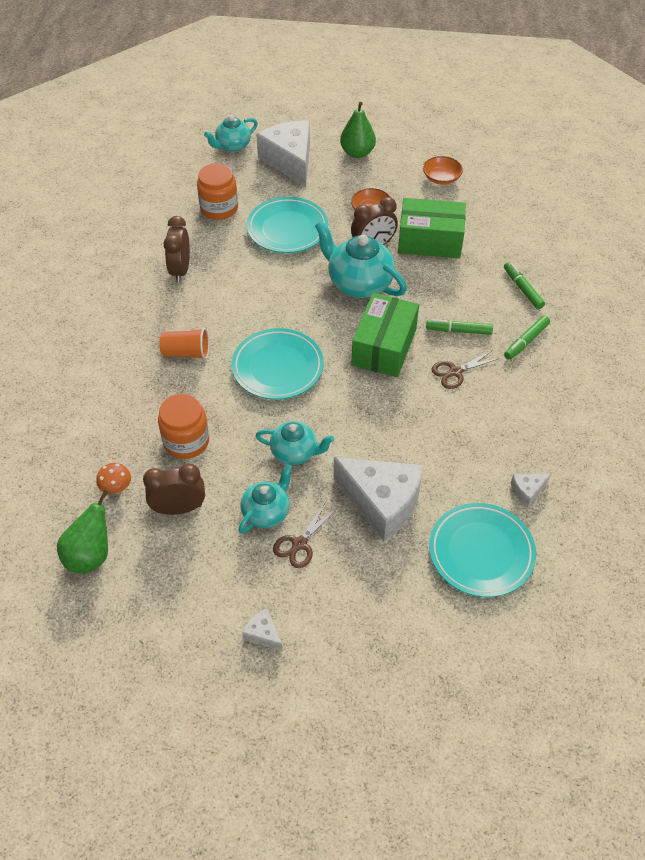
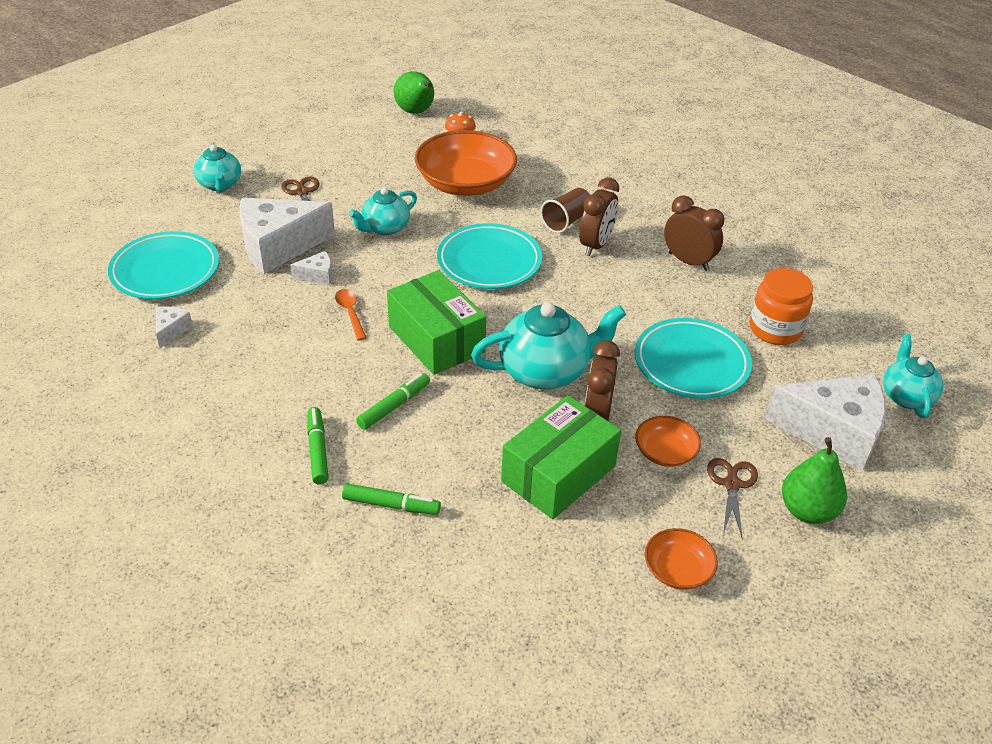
camera: 125 degrees right, 10 degrees down
(179, 508) = (406, 157): brown clock -> brown clock (596, 245)
(186, 353) = (566, 221): orange cup -> brown cup
(186, 441) = (465, 183): orange jar -> orange bowl
(263, 634) = (261, 149): white cheese -> white cheese (317, 275)
(266, 512) = (349, 190): turquoise teapot -> turquoise teapot (220, 185)
(406, 405) = (350, 313): none -> orange spoon
(455, 372) = (346, 369): brown scissors -> brown scissors (732, 484)

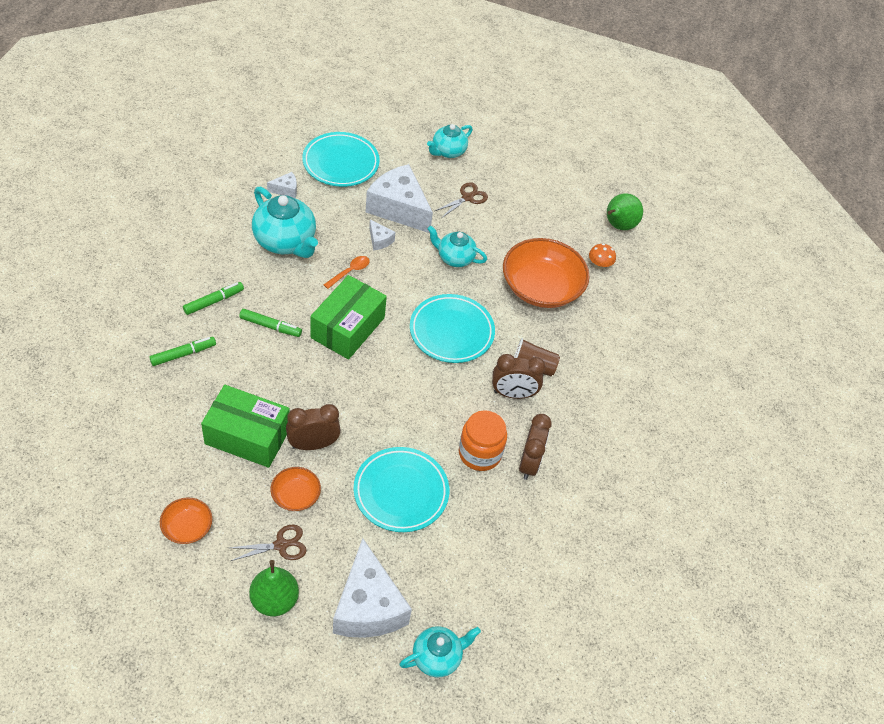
camera: 60 degrees right, 10 degrees up
(391, 505) = (183, 354): green marker -> green marker turned 105 degrees counterclockwise
(546, 371) = (346, 401): turquoise teapot -> turquoise teapot (285, 242)
(775, 329) = (474, 544): orange jar -> orange jar (480, 453)

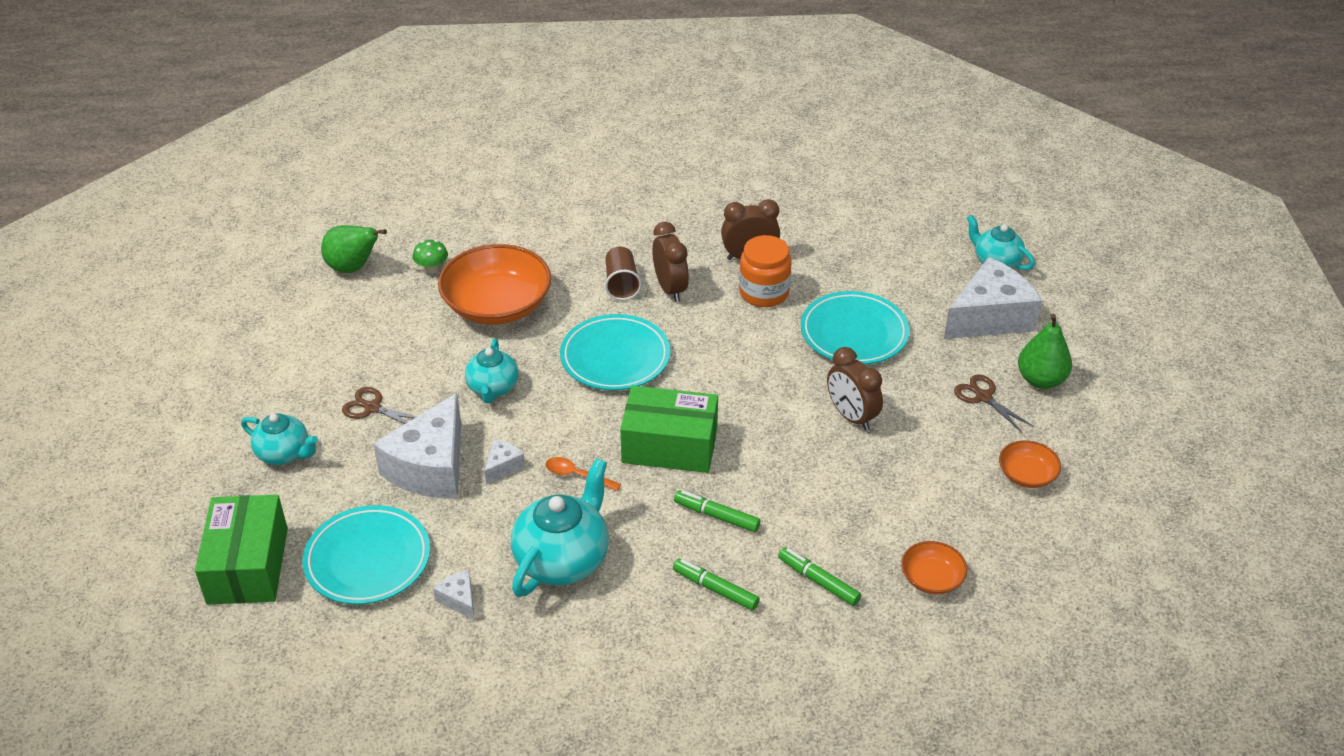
camera: 105 degrees left, 10 degrees down
(247, 436) = (883, 473): green box -> green box (248, 565)
(270, 326) = (716, 516): green marker -> green marker turned 60 degrees counterclockwise
(295, 495) = (921, 407): orange bowl -> orange bowl (931, 578)
(599, 265) = (432, 269): orange mushroom -> green mushroom

